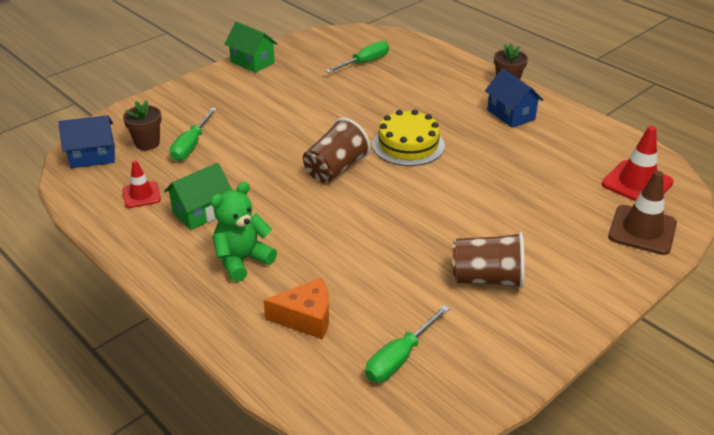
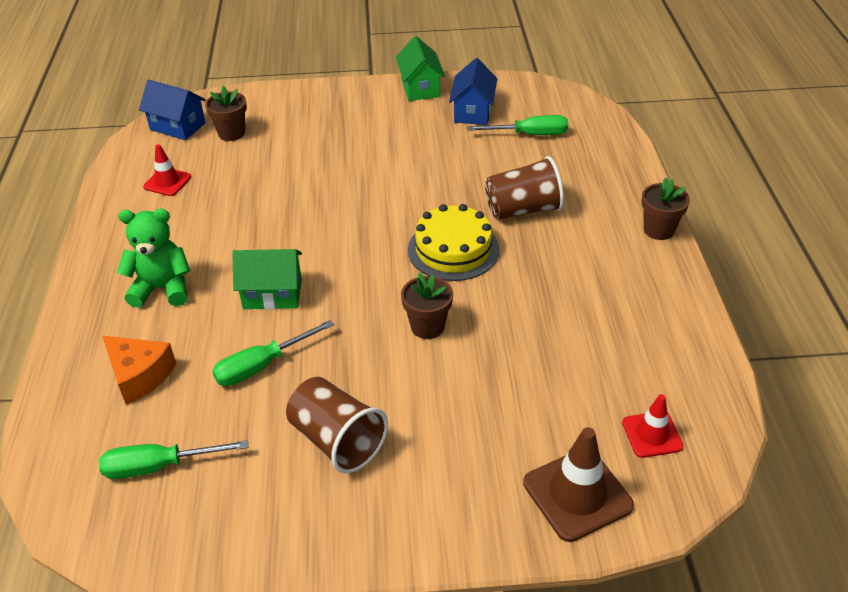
camera: 40 degrees right, 5 degrees up
(191, 145) = (262, 153): green screwdriver -> green screwdriver (262, 366)
(201, 212) = (190, 223): green house -> green house (272, 294)
(335, 169) = (351, 240): brown cup -> brown cup (523, 210)
(452, 192) = (427, 326): none -> brown flower pot
(511, 114) = (612, 269): blue house -> blue house (473, 111)
(637, 183) = (652, 434): red traffic cone -> red traffic cone, size x0.62

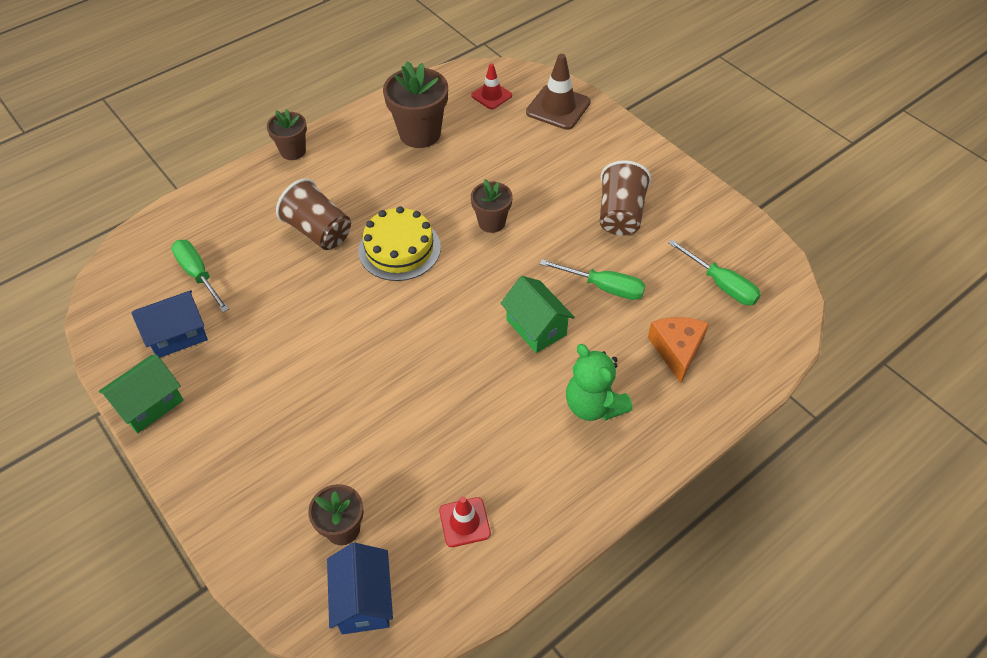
camera: 125 degrees left, 10 degrees up
(619, 333) = (420, 134): none -> brown flower pot

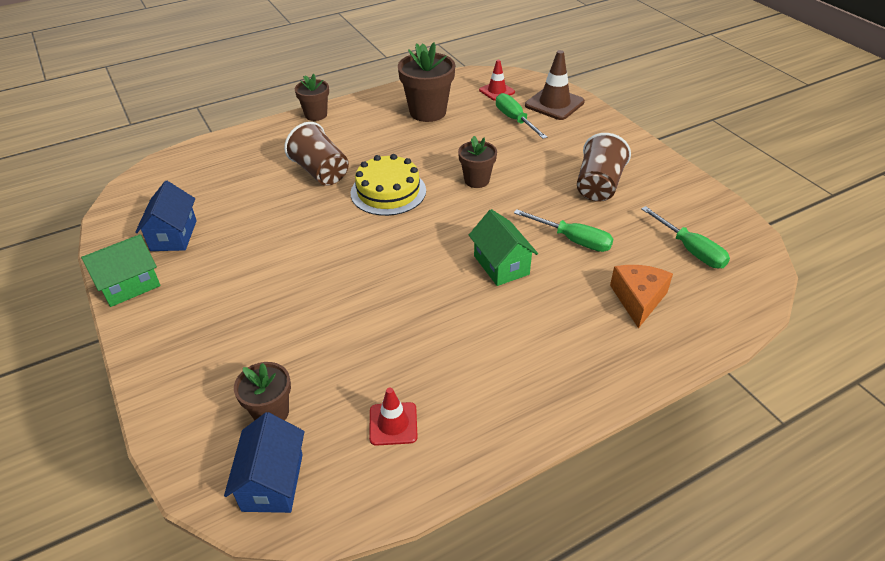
camera: 10 degrees right, 10 degrees down
(178, 335) = (174, 235): blue house -> blue house turned 75 degrees counterclockwise
(198, 275) = (207, 193): green screwdriver -> green screwdriver (515, 120)
(593, 405) = (545, 336): green teddy bear -> none

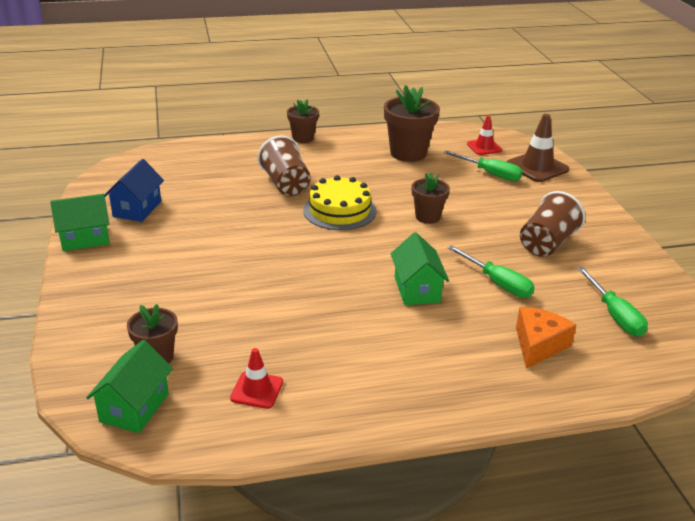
camera: 15 degrees right, 10 degrees down
(273, 482) = (134, 407): blue house -> green house
(515, 120) = (490, 174): green screwdriver -> green screwdriver turned 135 degrees clockwise

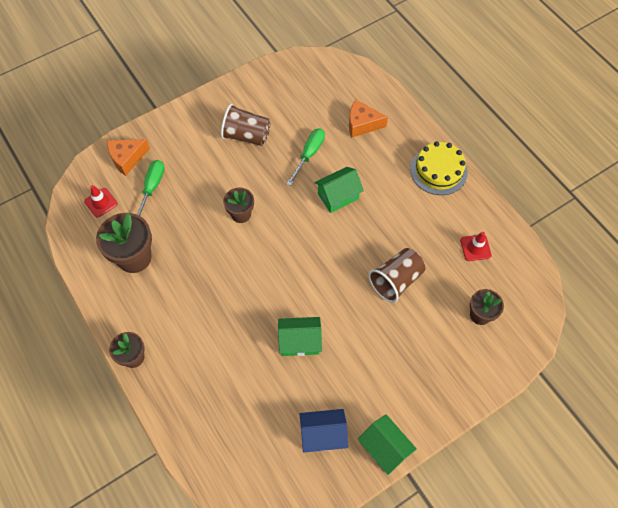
camera: 110 degrees left, 30 degrees up
(134, 407) = (524, 303): green house -> green house (300, 341)
(286, 184) = (230, 334): brown cup -> brown cup (396, 280)
(339, 210) = (257, 276): yellow cake -> yellow cake (438, 170)
(537, 167) = (127, 158): brown traffic cone -> orange cheese
(615, 315) = (314, 92): green screwdriver -> none

